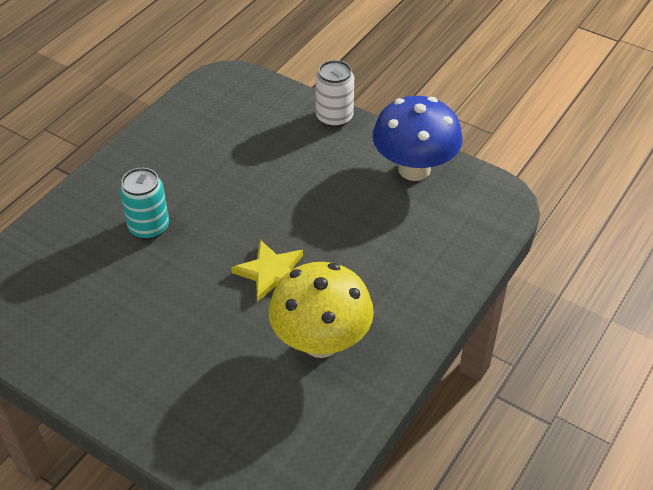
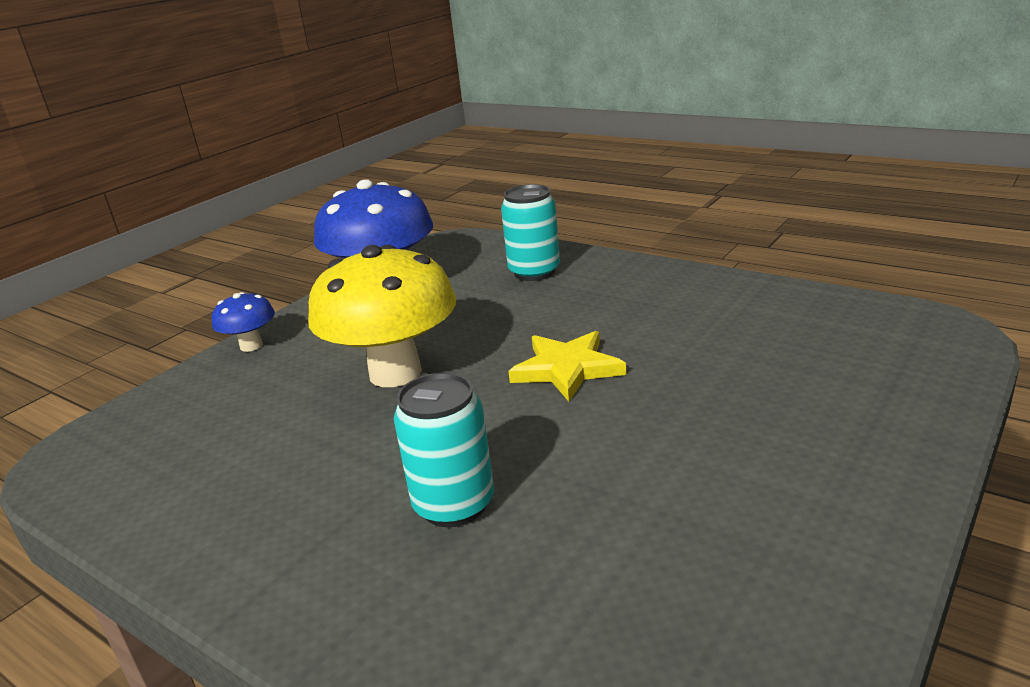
camera: 85 degrees left, 20 degrees down
(321, 342) = (687, 323): yellow mushroom -> yellow mushroom (395, 373)
(334, 117) = (251, 346): white can -> blue mushroom
(428, 255) = (534, 272): none -> turquoise can

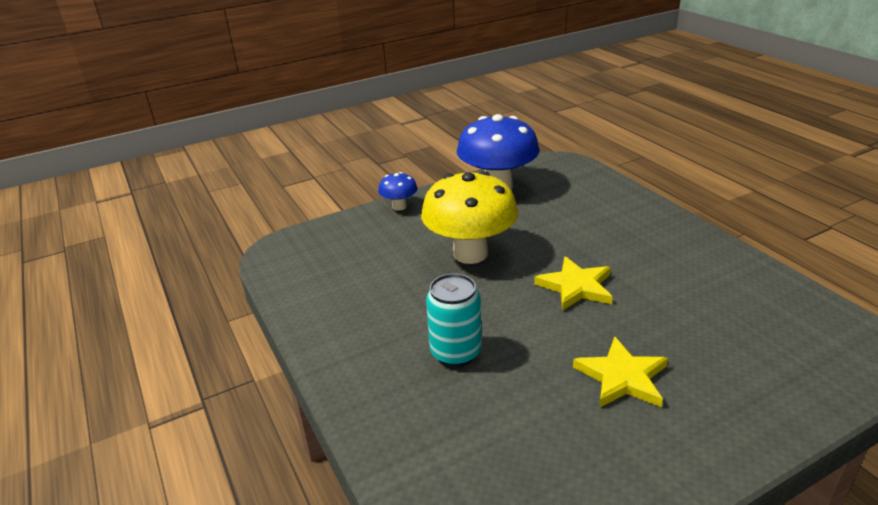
camera: 25 degrees right, 5 degrees up
(534, 272) = (601, 204): turquoise can -> none
(703, 454) = (622, 377): none -> yellow star

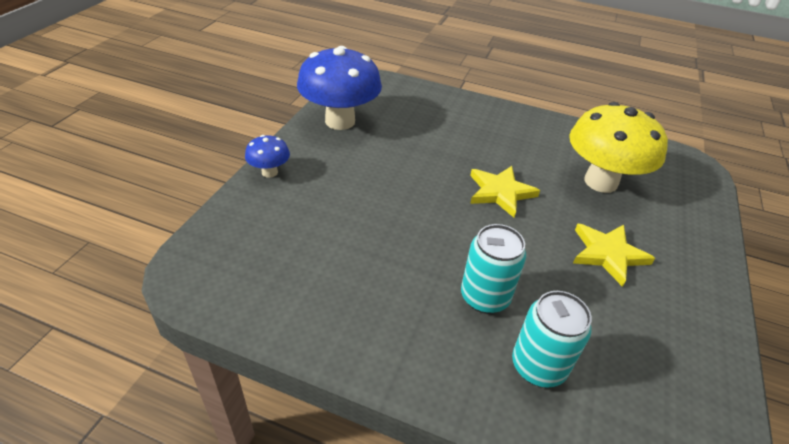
camera: 45 degrees left, 10 degrees up
(436, 417) = (538, 366): none -> turquoise can
(470, 254) = (390, 196): yellow mushroom -> yellow mushroom (600, 182)

